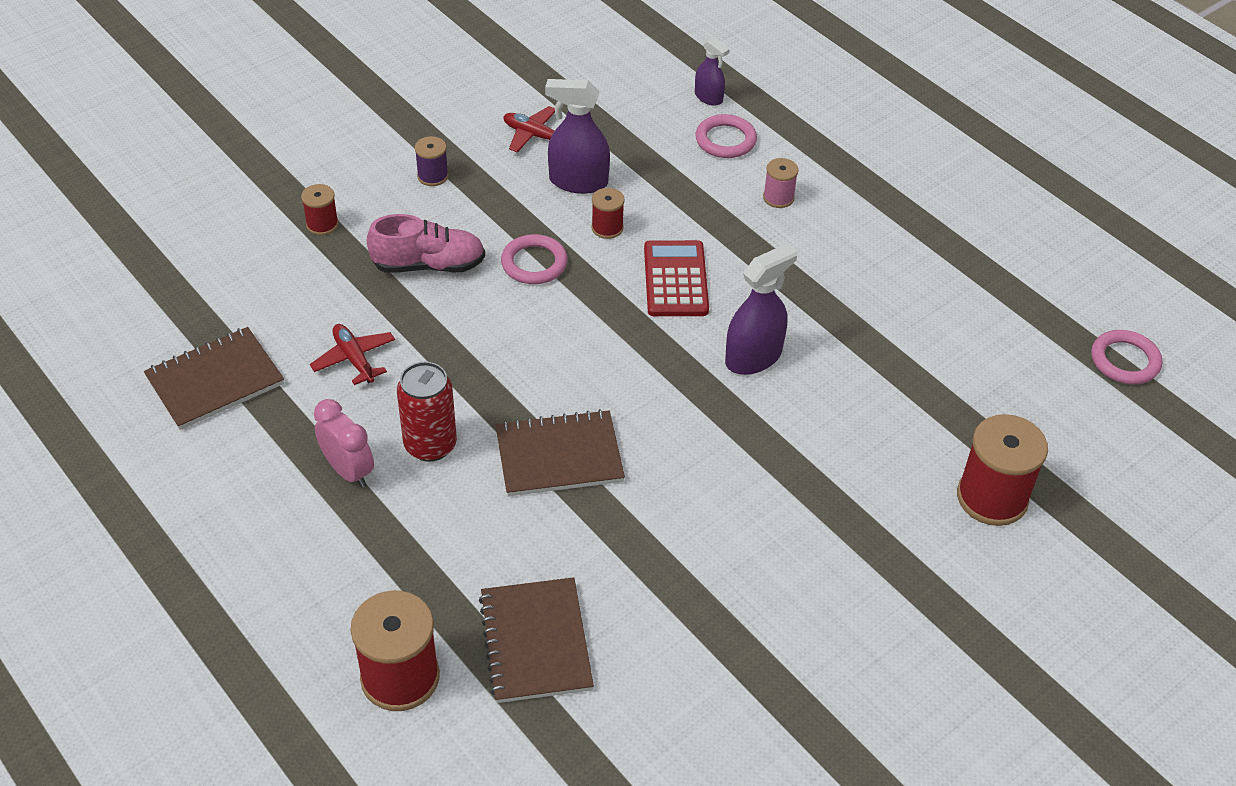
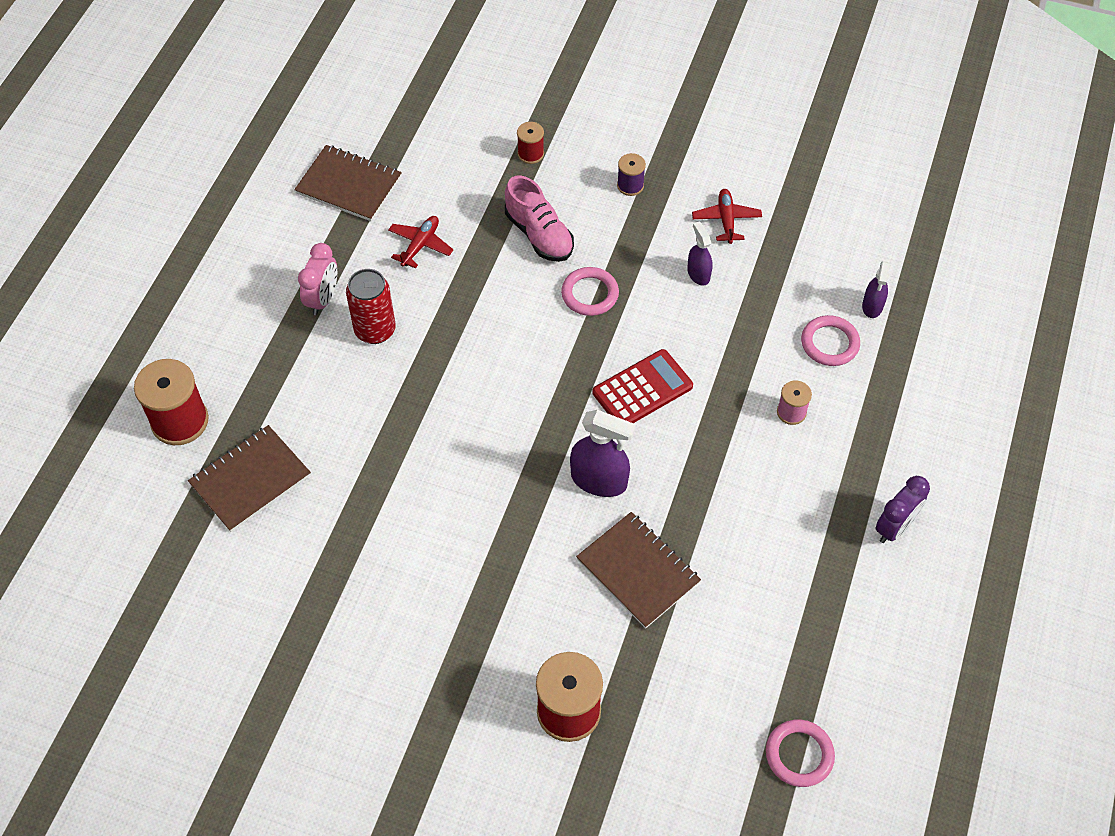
camera: 60 degrees right, 10 degrees up
(559, 456) = (416, 408): brown notebook -> brown notebook (638, 571)
(578, 181) = (698, 274): purple spray bottle -> purple spray bottle, size x0.59
(607, 228) = (663, 318): red spool -> none
(940, 195) = (894, 527): none -> purple clock

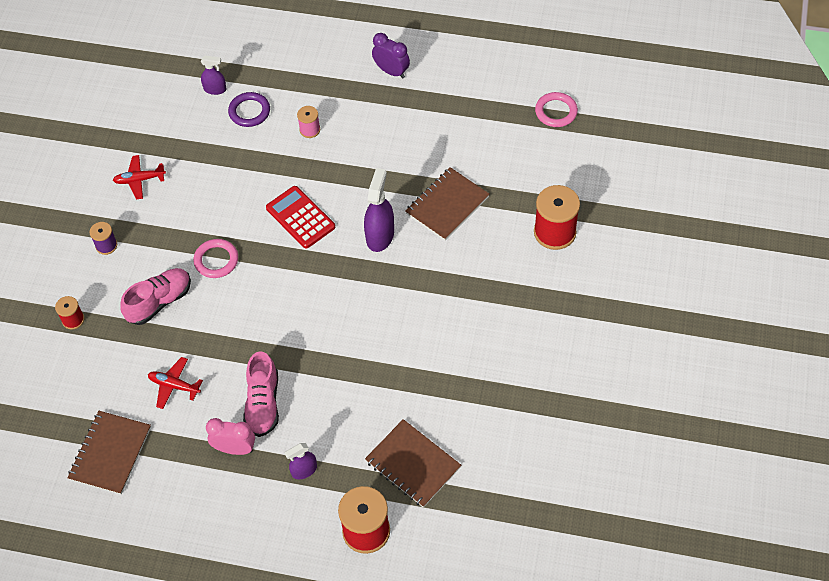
camera: 95 degrees left, 0 degrees up
(375, 330) = (263, 403): red can -> pink shoe
(698, 274) = (192, 193): purple spray bottle -> purple spray bottle (304, 470)
(829, 343) = (249, 111): pink ring -> purple ring

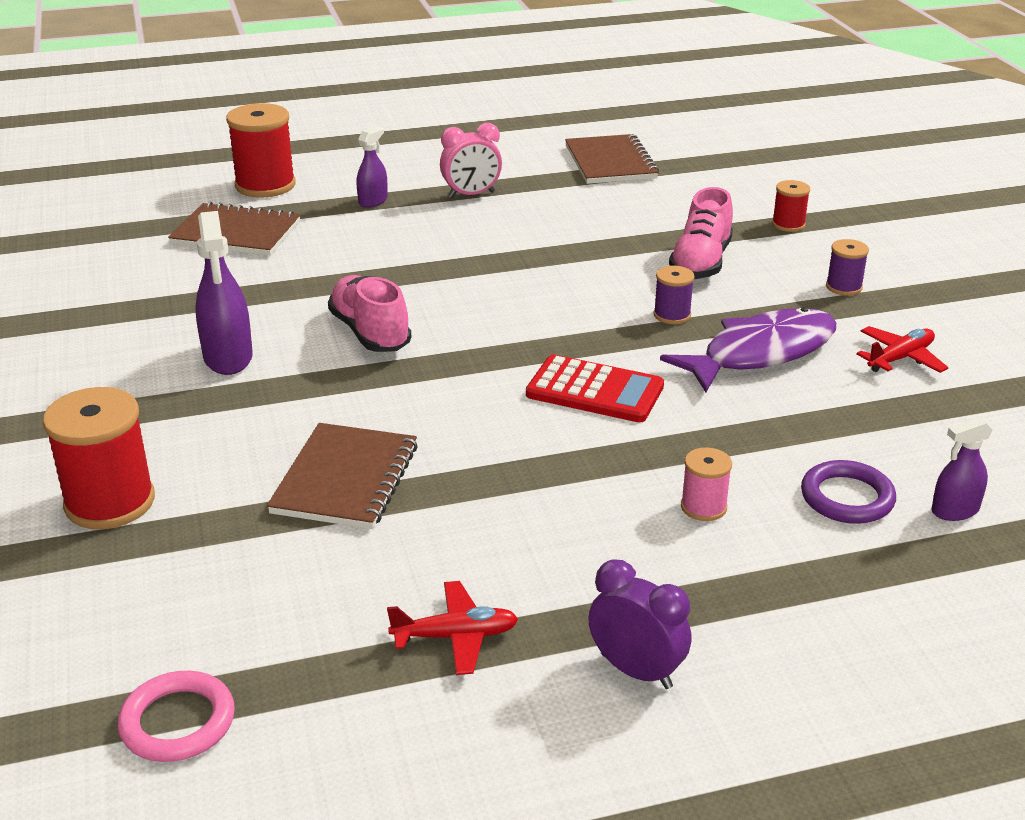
camera: 150 degrees right, 25 degrees down
(174, 386) = (596, 213): red plane -> red plane (455, 636)
(200, 211) = (761, 353): none -> purple fish
(216, 260) = (672, 315): pink ring -> purple spool
(263, 403) = (470, 228): pink shoe -> pink shoe (370, 333)
(380, 235) = (441, 408): purple spray bottle -> purple spray bottle (228, 357)
(391, 71) = (636, 671): purple clock -> purple clock turned 150 degrees counterclockwise

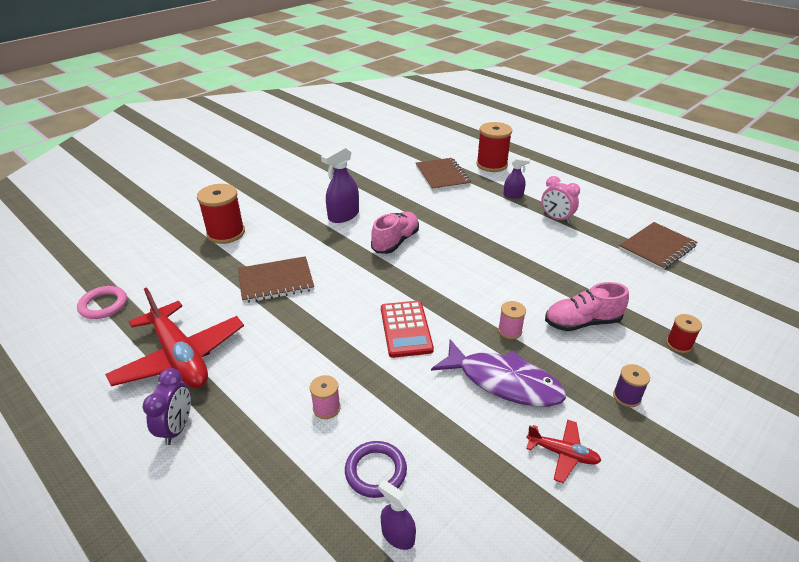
camera: 60 degrees right, 5 degrees up
(455, 636) = (180, 357): red plane -> red plane, size x2.09
(672, 315) = (509, 331): purple spool -> pink spool

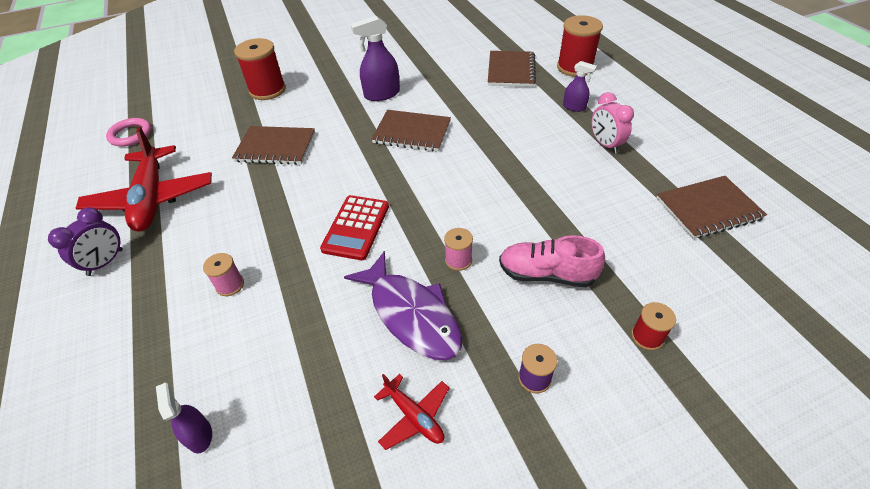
camera: 25 degrees right, 10 degrees up
(376, 471) = (226, 363): purple ring -> none
(395, 241) = (412, 132): pink shoe -> brown notebook

